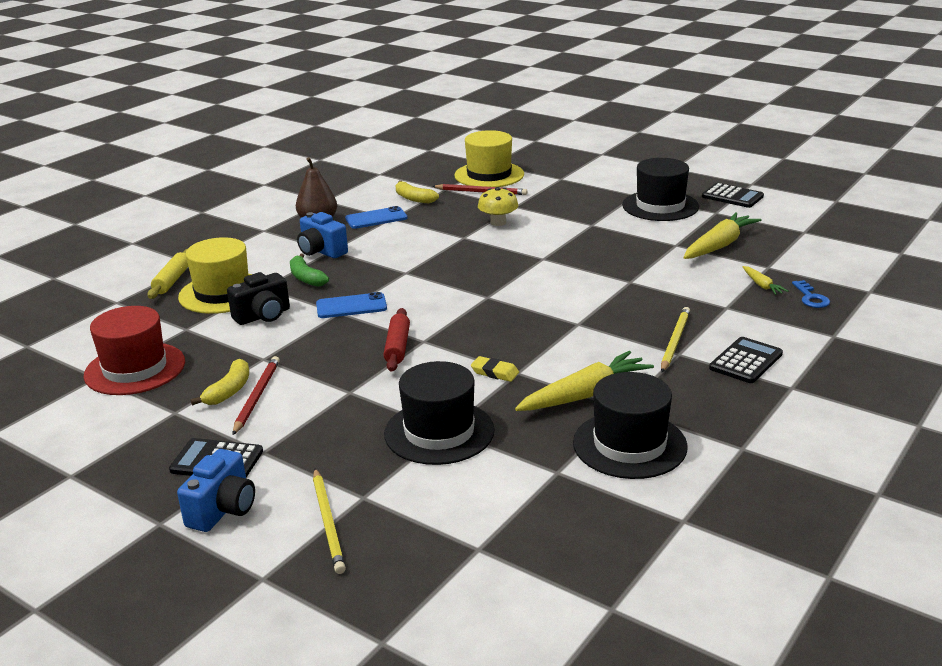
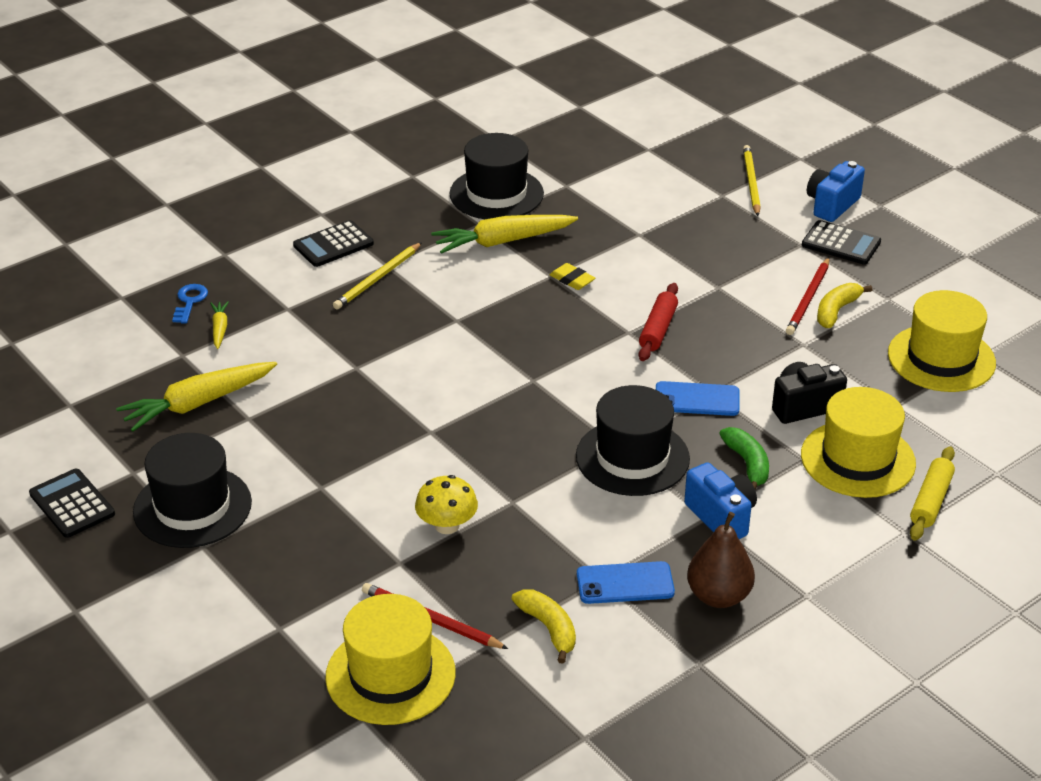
camera: 165 degrees left, 10 degrees up
(135, 369) = (941, 358): red hat -> yellow hat
(439, 432) = (646, 233): black hat -> black hat (632, 457)

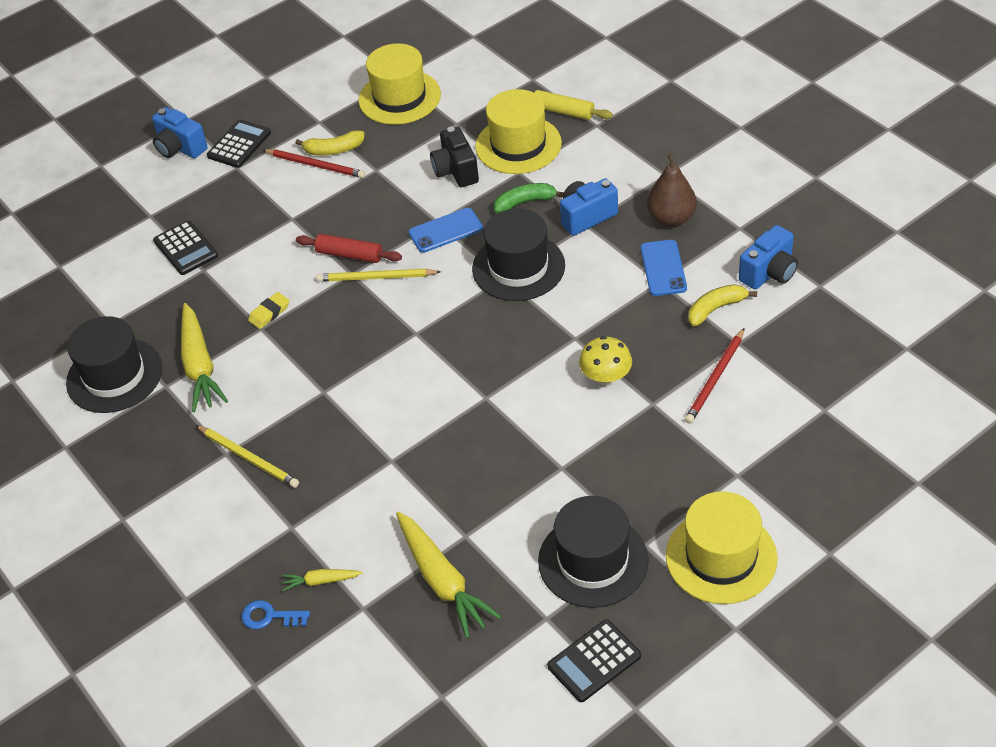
camera: 85 degrees left, 10 degrees up
(333, 245) = (183, 501): black calculator -> black calculator (186, 248)
(390, 675) = (777, 398): yellow hat -> yellow hat (721, 557)
(611, 686) = (769, 273): none -> blue camera
(697, 399) = (445, 230): blue phone -> blue phone turned 60 degrees clockwise
(751, 182) = (133, 196): yellow pencil -> yellow pencil (376, 277)
(836, 311) = (334, 150): yellow banana -> yellow banana turned 45 degrees counterclockwise

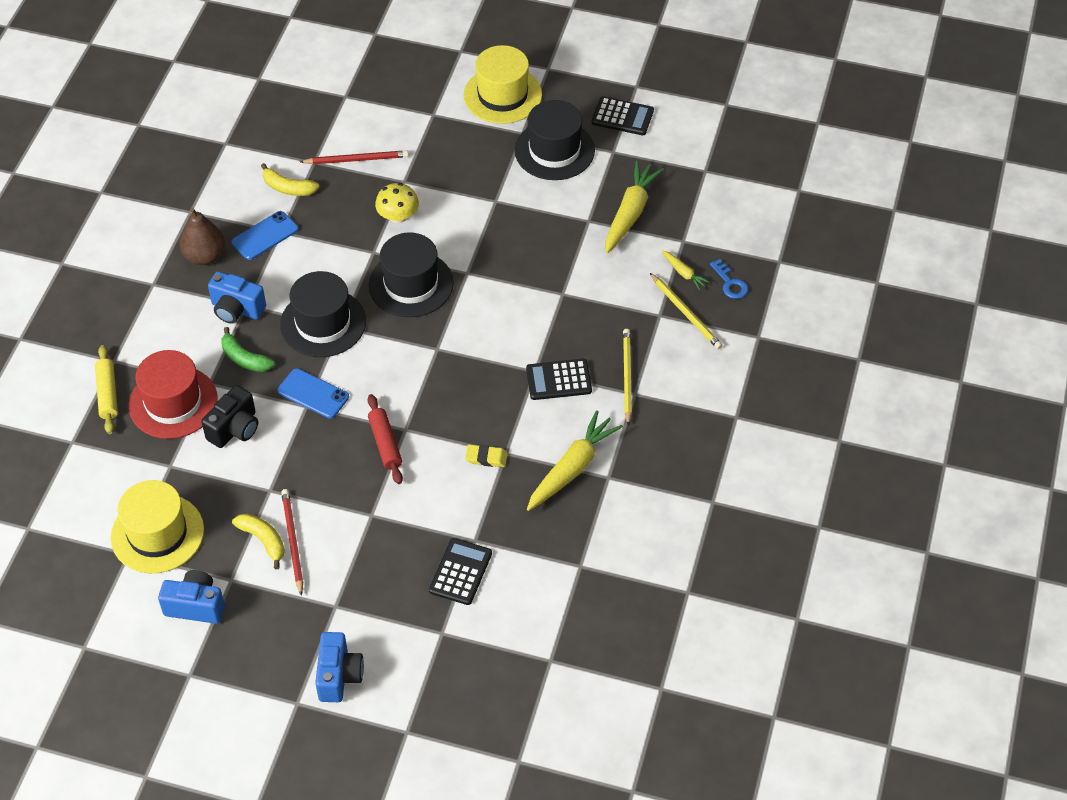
camera: 130 degrees left, 5 degrees up
(114, 375) = (626, 520): black hat -> black hat (411, 284)
(239, 144) = (303, 626): black calculator -> black calculator (558, 380)
(376, 277) = (398, 409): yellow pencil -> yellow pencil (686, 313)
(518, 145) = (173, 402): yellow hat -> red hat
(769, 273) = (230, 175): blue camera -> blue camera (195, 606)

